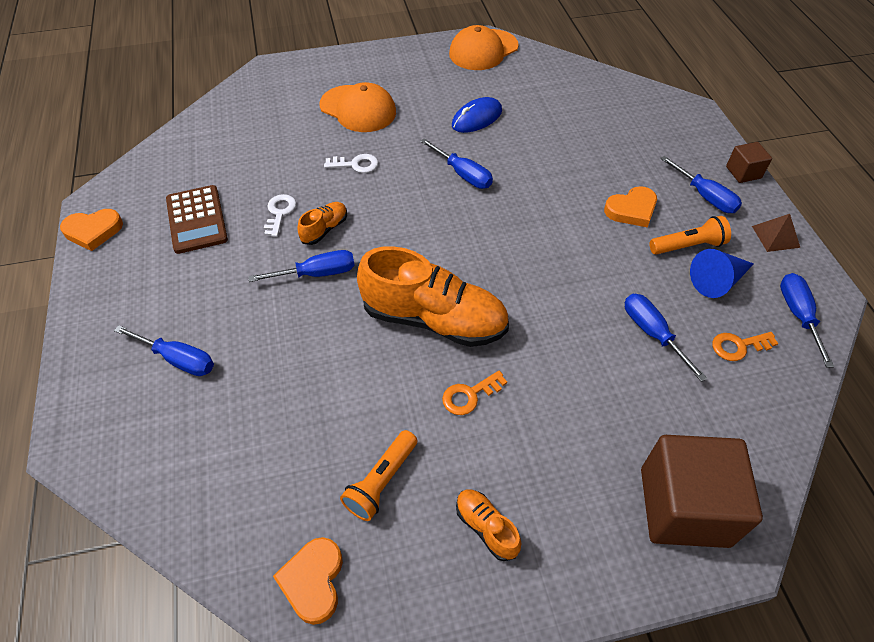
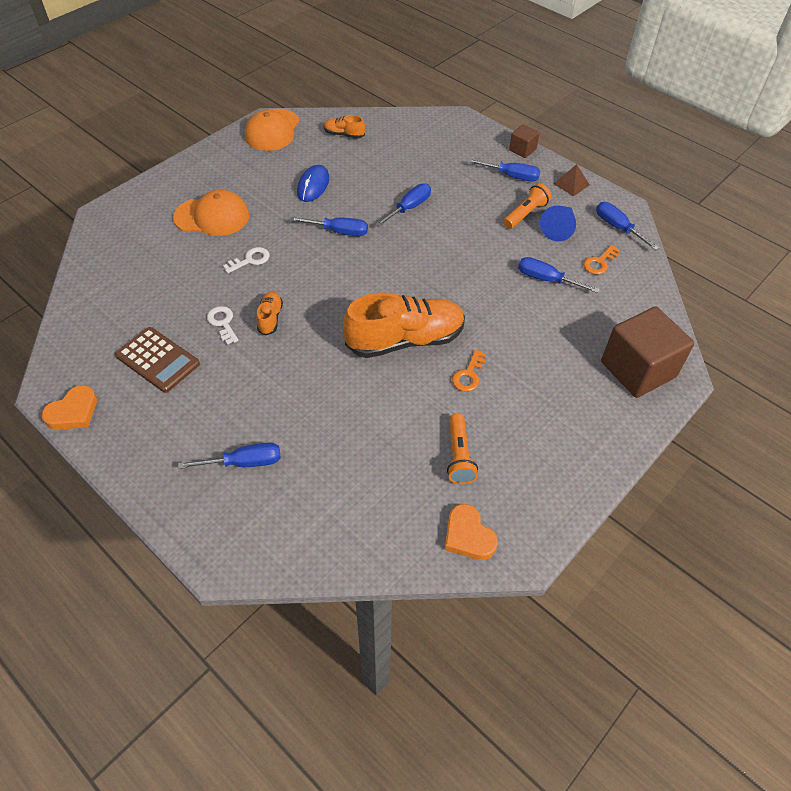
camera: 35 degrees left, 0 degrees up
(317, 274) = (294, 351): blue screwdriver -> blue screwdriver (409, 208)
(486, 527) = (542, 444): orange shoe -> orange shoe (344, 135)
(631, 210) = (473, 206): orange heart -> none

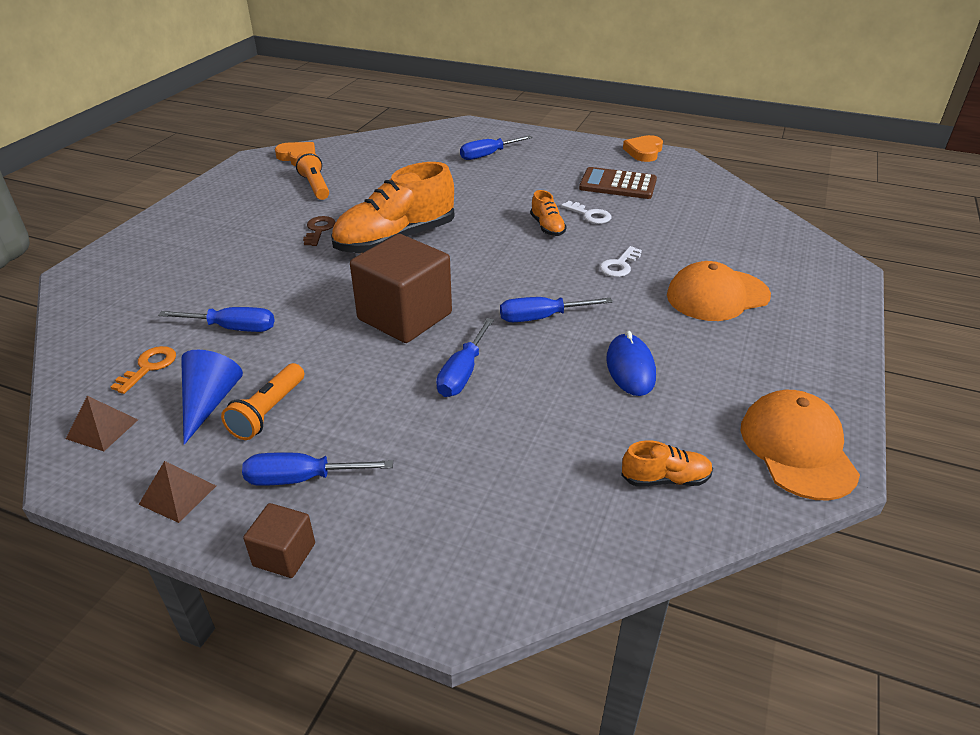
camera: 160 degrees right, 15 degrees down
(469, 375) = (319, 230): orange key -> brown key
(618, 228) = (102, 429): blue screwdriver -> brown pyramid
(638, 369) = (127, 268): brown cube -> brown cube (405, 316)

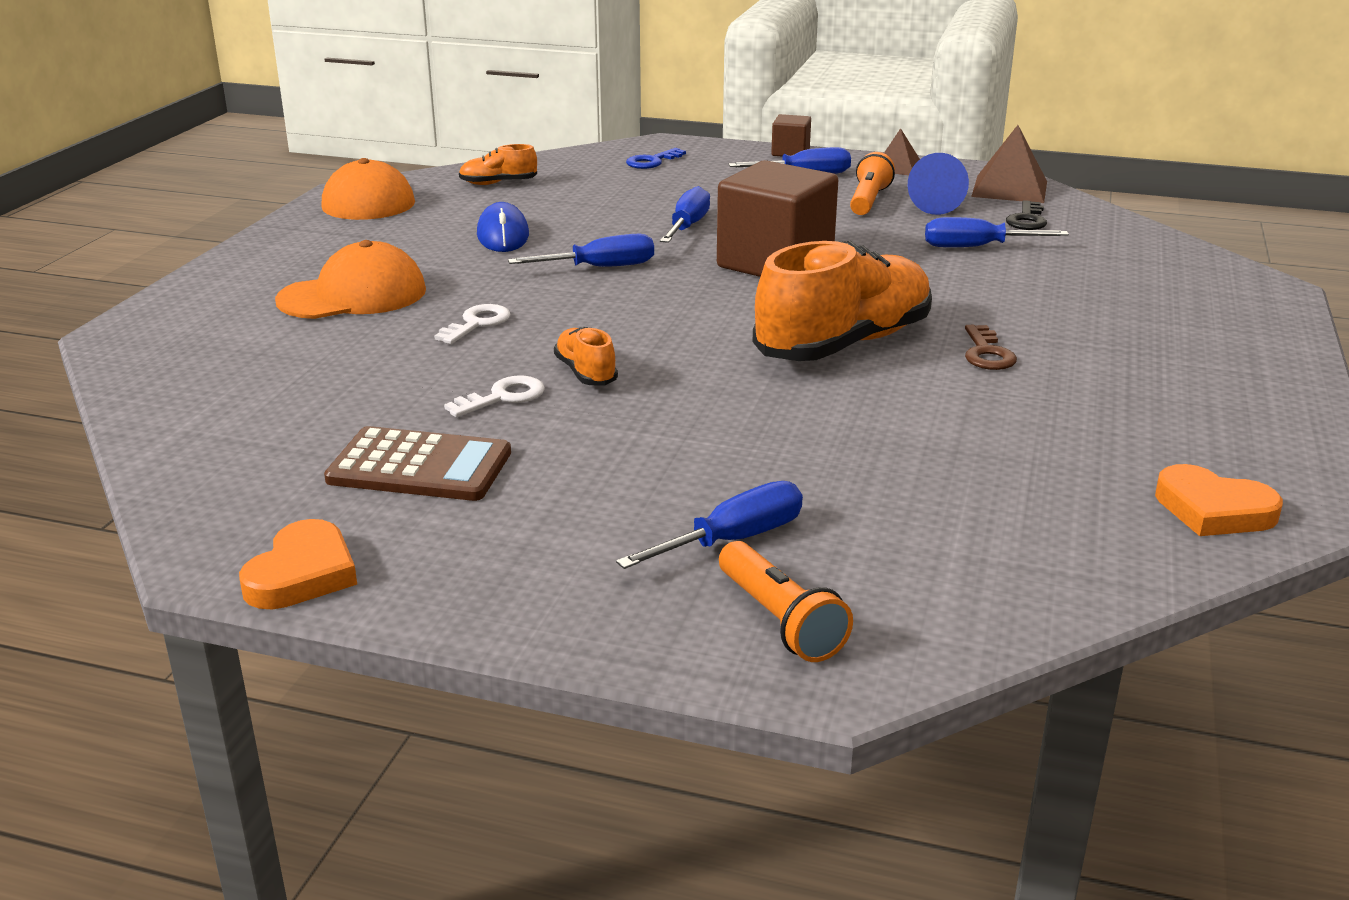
camera: 175 degrees right, 10 degrees down
(102, 429) = (1009, 189): brown pyramid -> brown pyramid, size x1.57
(149, 367) = (1027, 220): orange key -> black key
(315, 186) = (1083, 433): orange flashlight -> orange flashlight (780, 620)
(478, 534) = (652, 161): none -> blue key
(589, 215) = (503, 397): white key -> white key turned 105 degrees clockwise

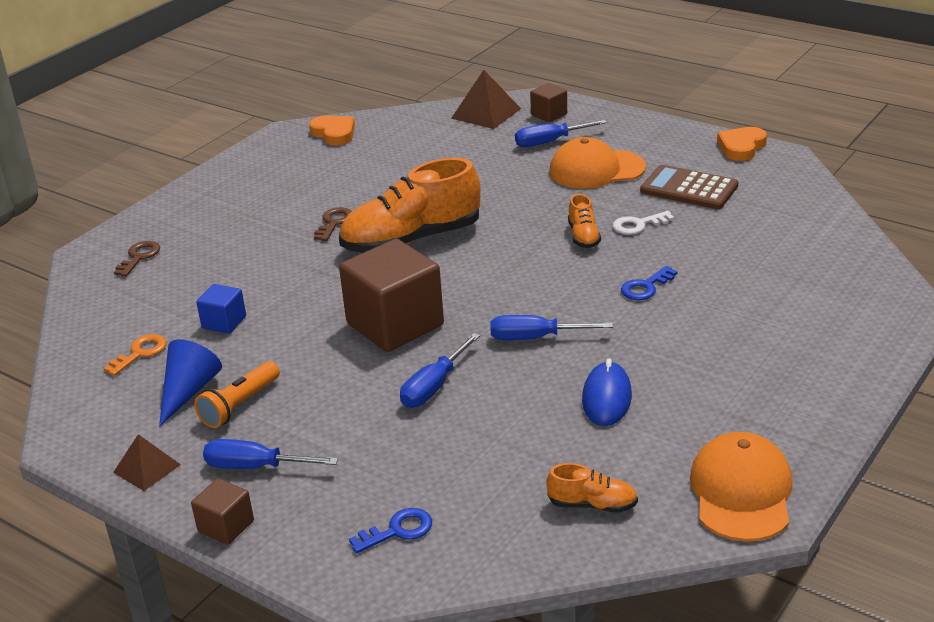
camera: 160 degrees left, 5 degrees up
(353, 295) = (740, 330): orange cap -> orange cap (596, 170)
(477, 323) = (646, 287): white key -> blue key
(780, 620) = (549, 114): orange flashlight -> brown cube
(976, 247) = (224, 322): blue screwdriver -> blue cube
(1009, 189) = (91, 405): brown pyramid -> brown pyramid (486, 113)
(1027, 220) = (140, 353): black key -> orange key
(1193, 290) = (139, 257): none -> brown key

